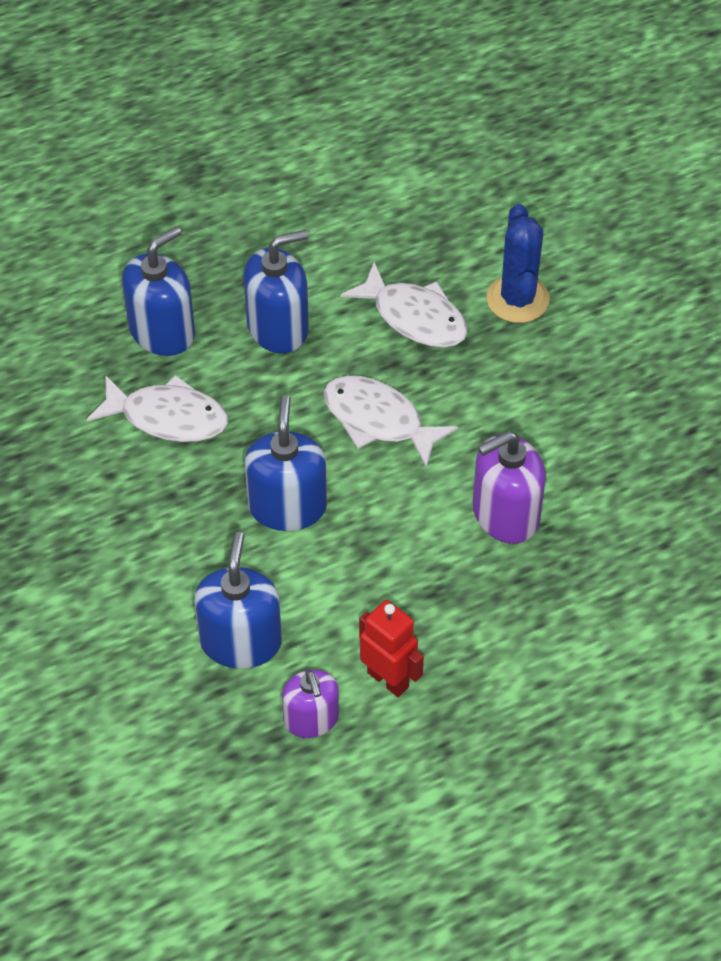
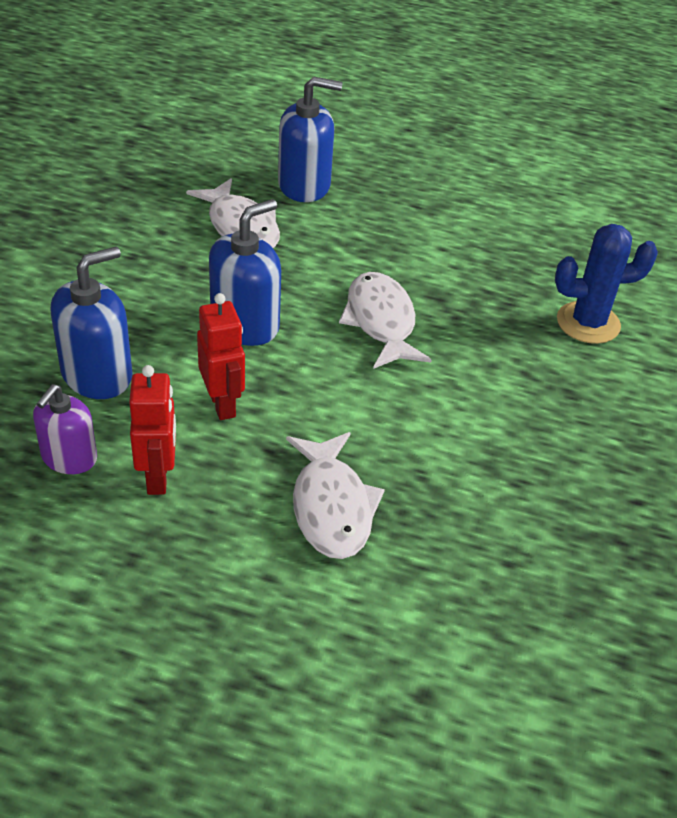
camera: 40 degrees right, 10 degrees down
(278, 327) = (383, 229): blue soap dispenser -> none
(358, 587) = (223, 404): none -> red robot
(414, 317) = (491, 283): white fish -> white fish (331, 507)
(505, 514) = (397, 442): purple soap dispenser -> none
(517, 299) = (588, 323): blue cactus -> blue cactus turned 45 degrees clockwise

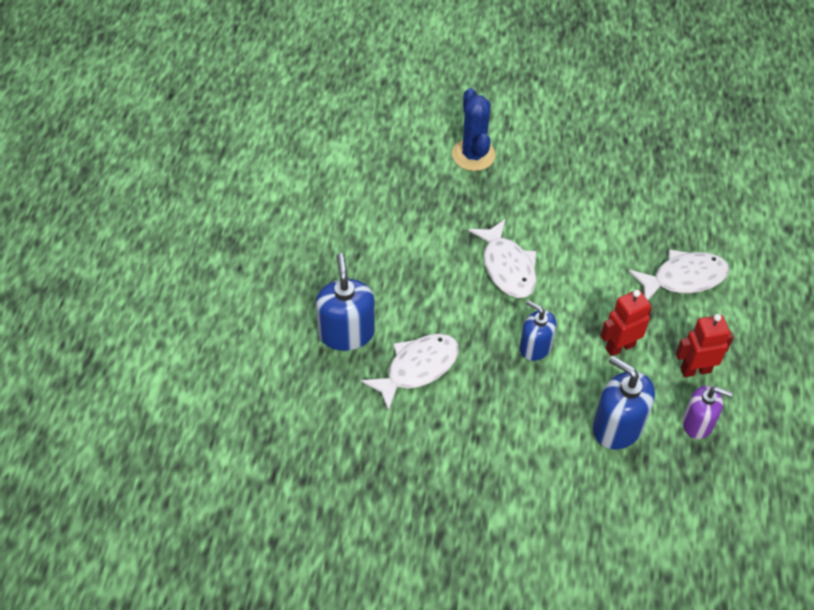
camera: 95 degrees left, 10 degrees up
(245, 324) = (535, 347): blue soap dispenser -> blue soap dispenser, size x0.66
(381, 321) = (507, 267): white fish -> white fish turned 90 degrees counterclockwise

